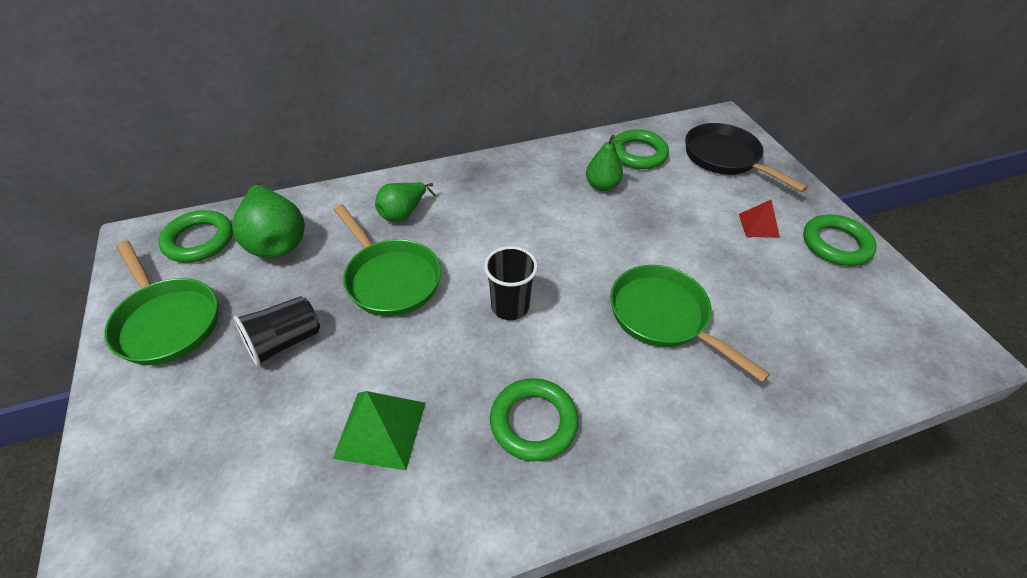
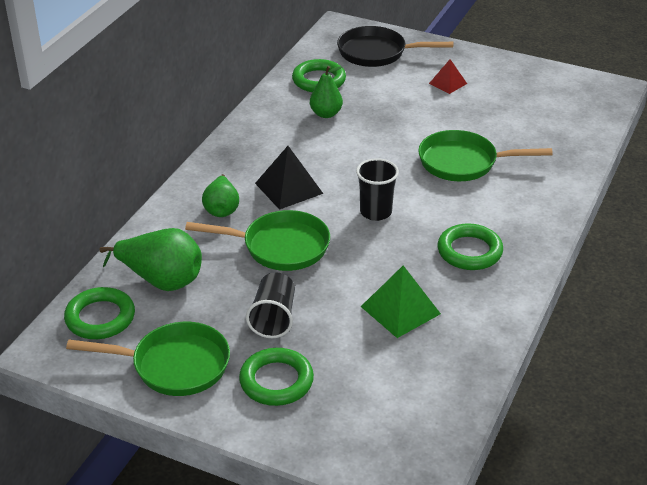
camera: 45 degrees left, 10 degrees down
(476, 231) = (289, 188): none -> black pyramid
(836, 244) = (499, 70): green ring -> green ring (276, 381)

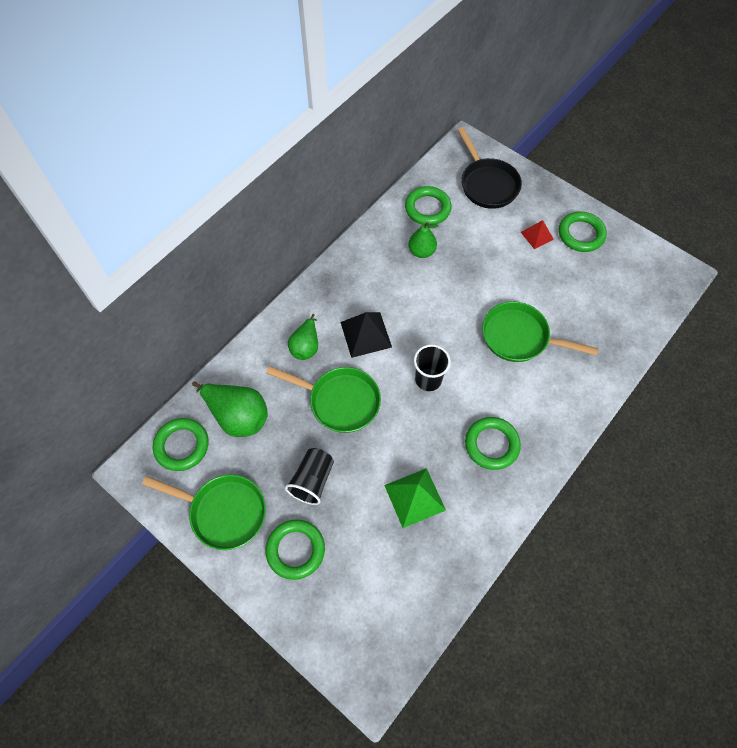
camera: 15 degrees right, 25 degrees up
(377, 53) = (487, 184): black pan -> black pan turned 135 degrees counterclockwise
(494, 75) = (581, 234): none -> green ring

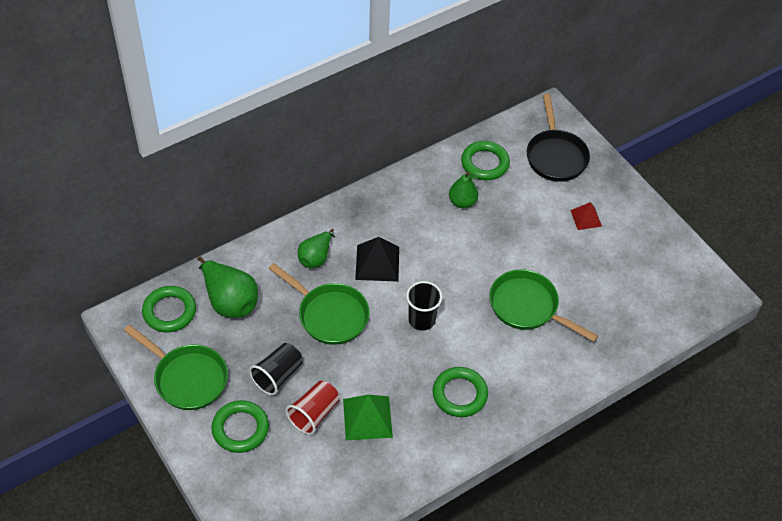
camera: 15 degrees right, 10 degrees down
(362, 510) = (314, 414): none -> red cup
(581, 234) = (632, 229): green ring -> none

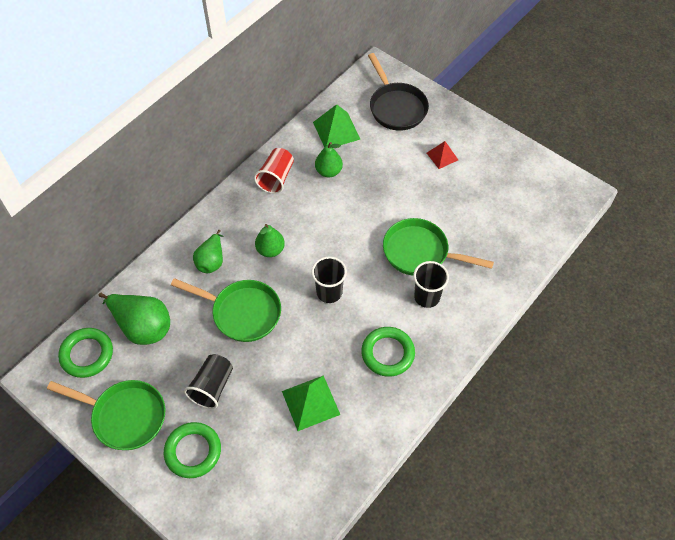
camera: 15 degrees left, 5 degrees up
(314, 414) = (259, 414): red cup -> red cup (276, 178)
(377, 263) = (270, 250): black pyramid -> green pear
(485, 163) = (336, 130): green ring -> green pyramid
(519, 352) = (427, 297): none -> black cup

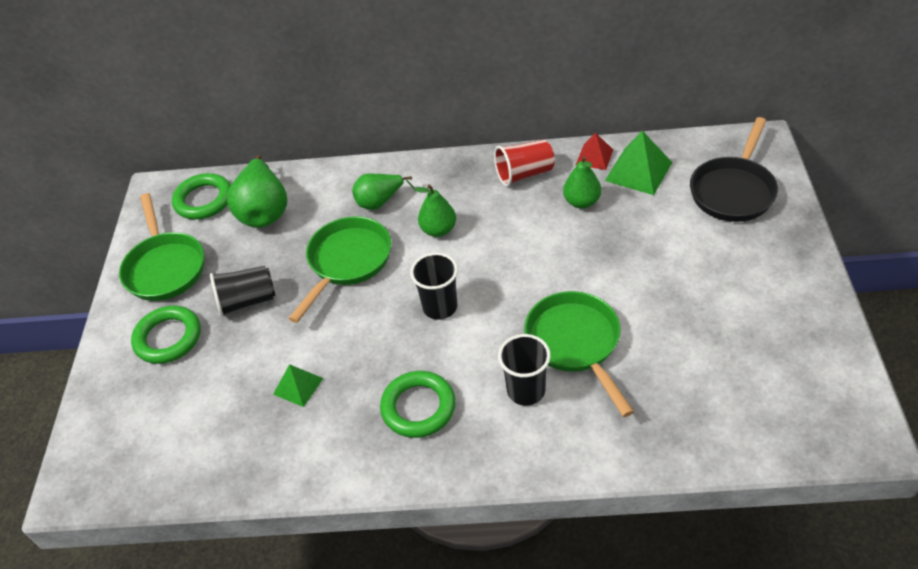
camera: 55 degrees right, 10 degrees down
(242, 312) = (347, 262): green pan -> green pan turned 135 degrees counterclockwise
(311, 402) = (298, 386): green pyramid -> green pyramid, size x0.61
(442, 156) = (725, 271): red pyramid -> red pyramid (594, 157)

